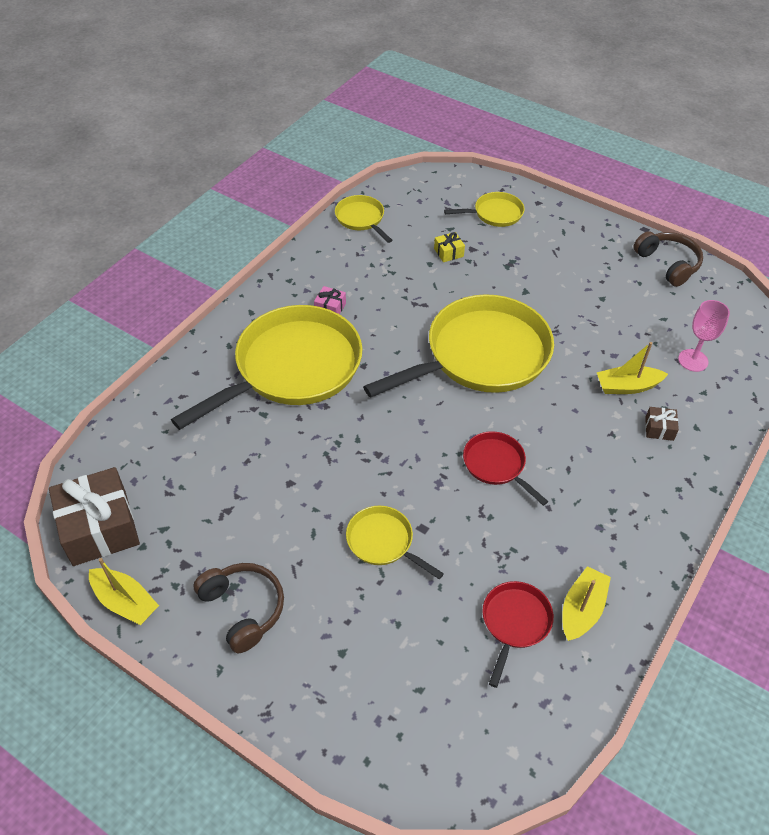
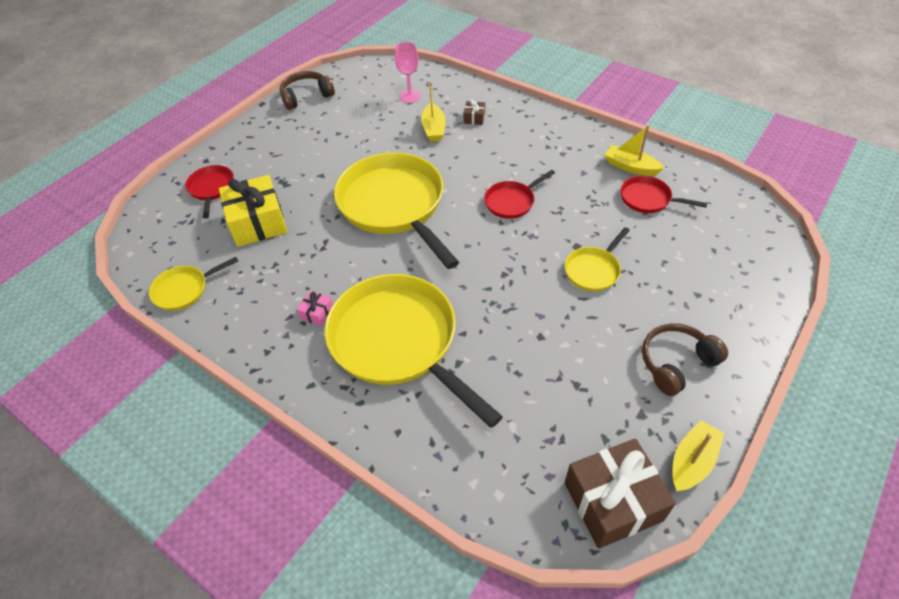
camera: 85 degrees left, 0 degrees up
(448, 252) = (257, 222): yellow gift -> yellow gift, size x2.30
(495, 214) = (212, 189): yellow pan -> red pan

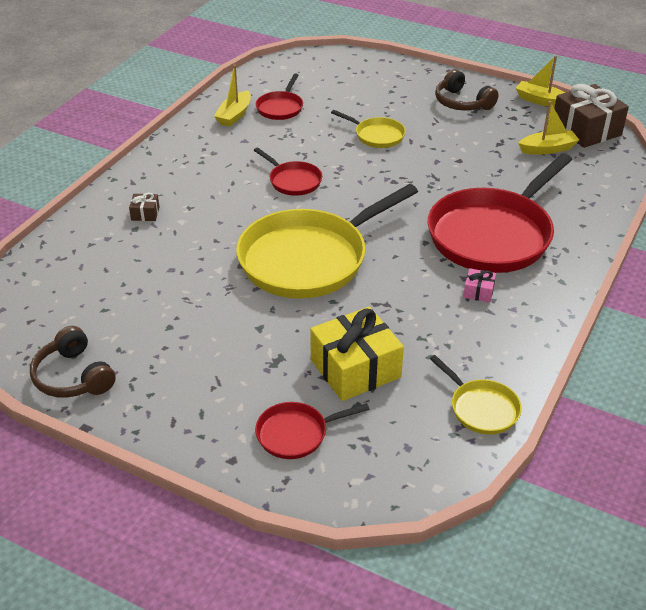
camera: 100 degrees left, 10 degrees down
(398, 342) = (493, 235): yellow pan -> red pan
(410, 96) = (89, 270): pink goblet -> none
(434, 129) = (165, 243): yellow boat -> yellow boat (547, 149)

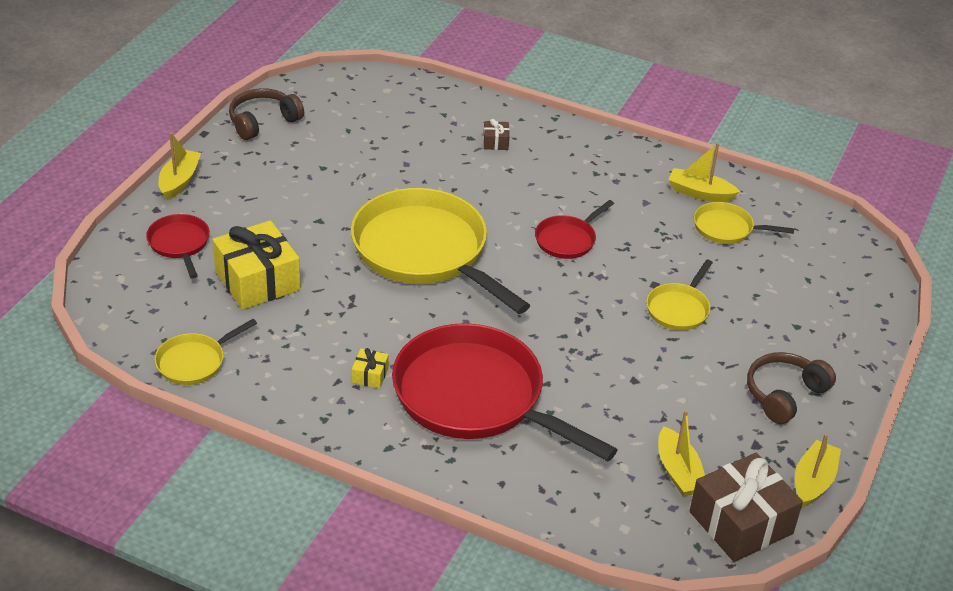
camera: 85 degrees right, 0 degrees up
(179, 443) = (179, 181): none -> yellow boat
(280, 107) = (727, 228): red pan -> yellow pan
(478, 292) = (370, 375): pink gift -> yellow gift

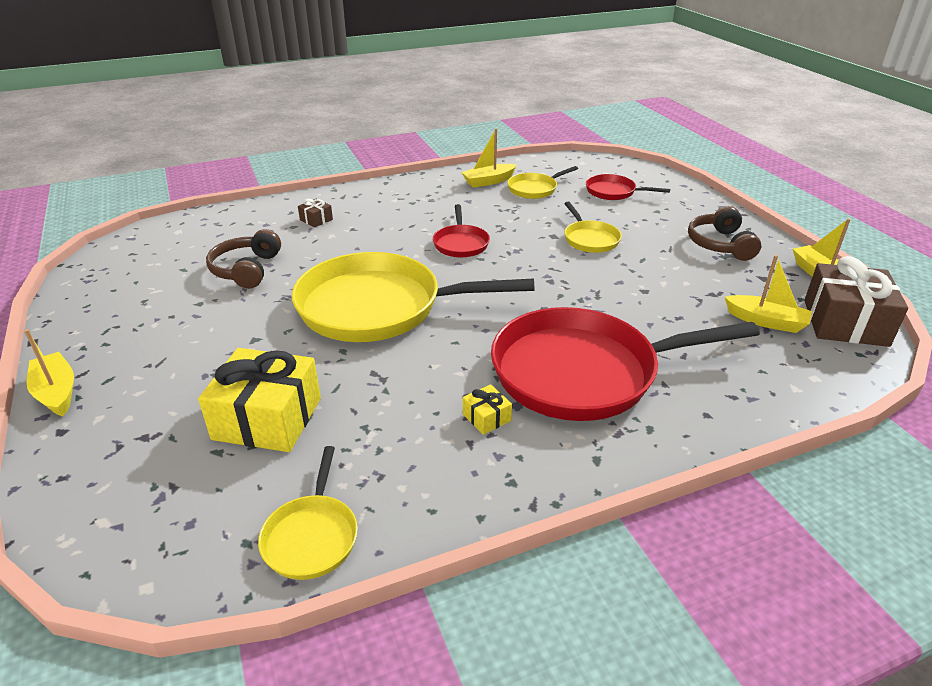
camera: 45 degrees left, 5 degrees down
(180, 244) = (134, 443): red pan -> red pan (613, 192)
(263, 122) = (89, 303): brown headphones -> brown headphones (247, 270)

